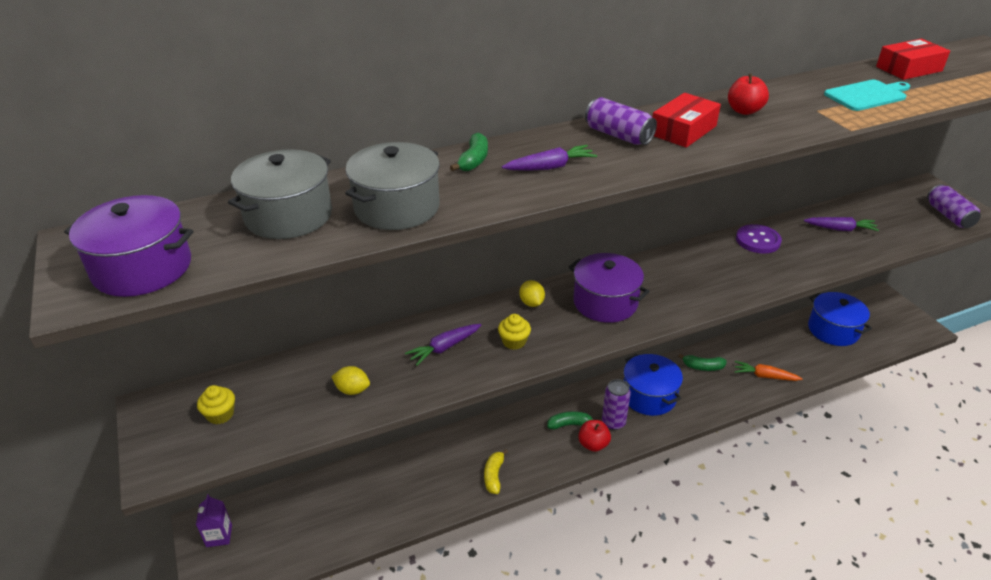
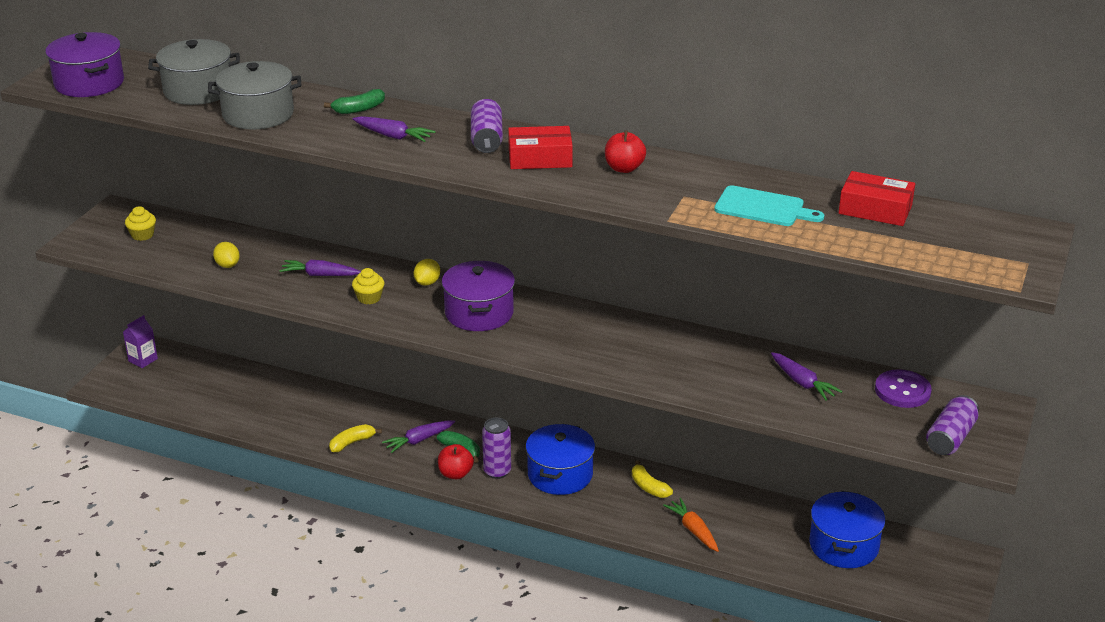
camera: 45 degrees right, 5 degrees down
(534, 438) = (419, 440): none -> purple carrot
(703, 367) = (648, 487): green banana -> yellow banana
(758, 240) = (700, 346): purple button -> purple button (902, 391)

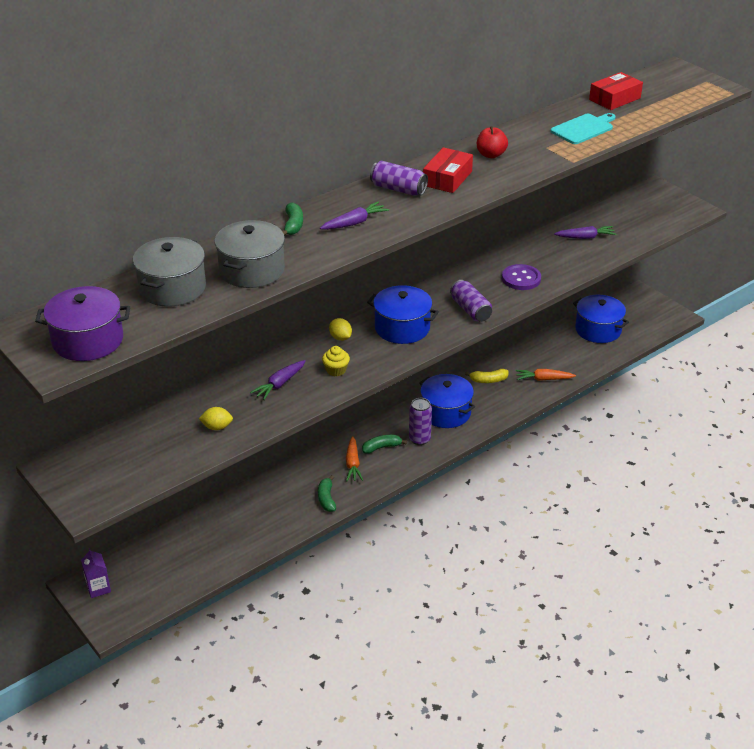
camera: 60 degrees left, 5 degrees up
(142, 235) = (115, 462): yellow cupcake -> none
(352, 443) = (326, 499): yellow banana -> green banana
(419, 440) = (353, 464): purple carrot -> orange carrot
(455, 474) = (406, 459): red apple -> none
(479, 313) = (402, 328): purple pot -> blue pot
(902, 391) = (618, 210): purple button -> purple button (521, 279)
(950, 438) = (673, 213): purple can -> purple can (470, 310)

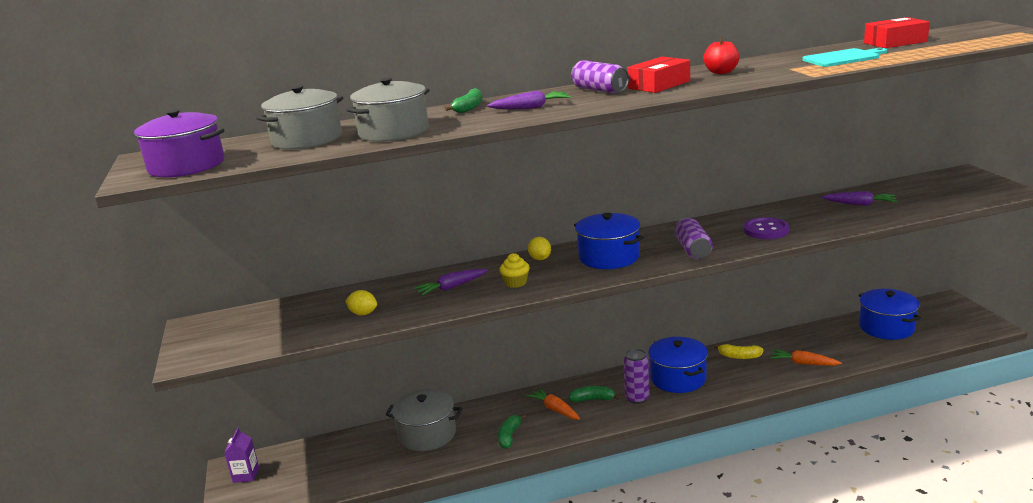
camera: 25 degrees right, 15 degrees down
(249, 511) = (427, 434): none -> grey pot
(353, 464) = (555, 409): orange carrot -> orange carrot turned 120 degrees clockwise

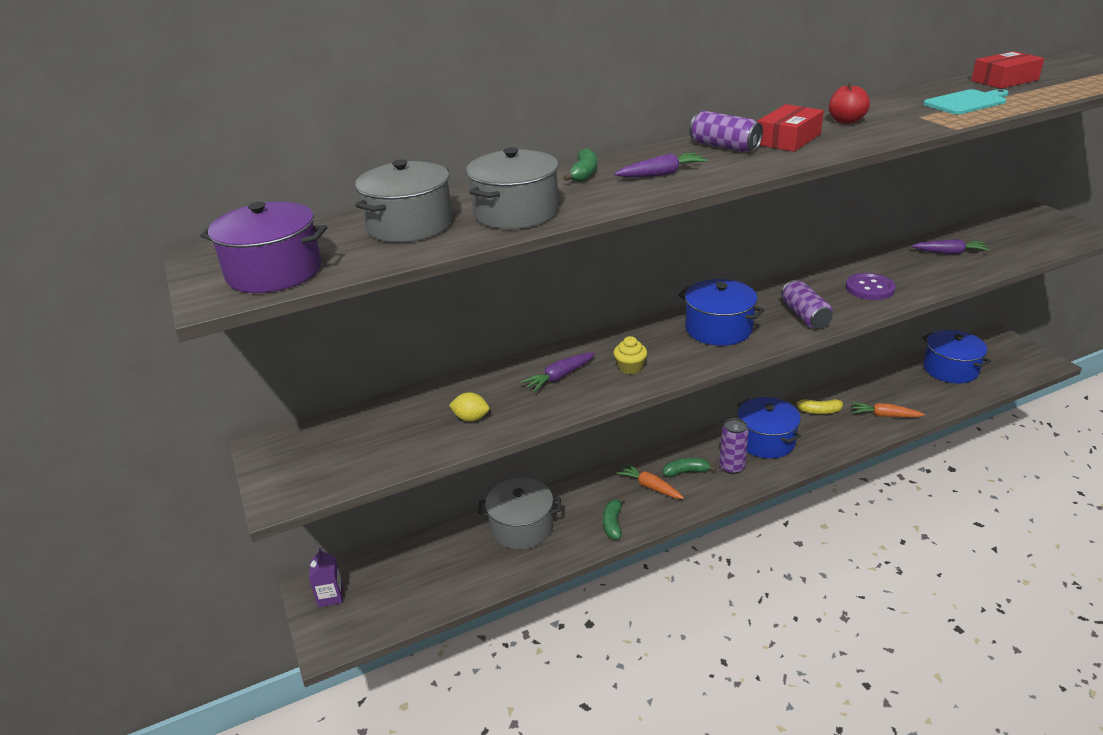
camera: 10 degrees left, 10 degrees up
(540, 259) = (643, 334): yellow lemon -> none

